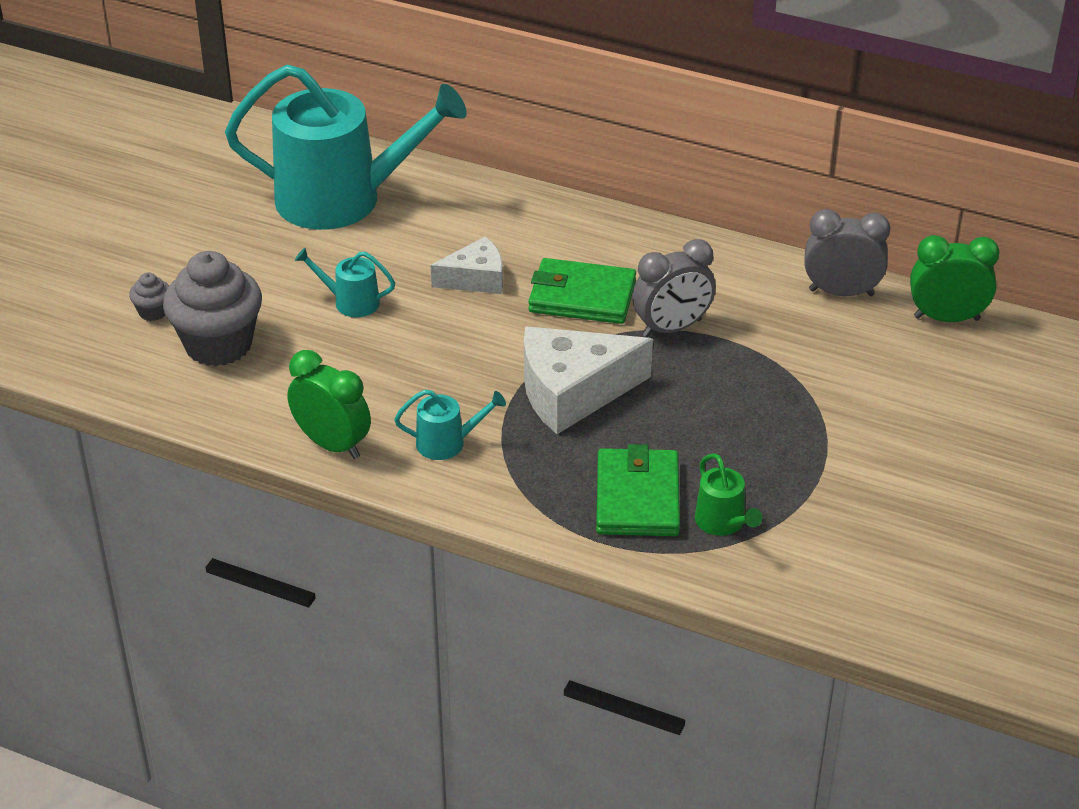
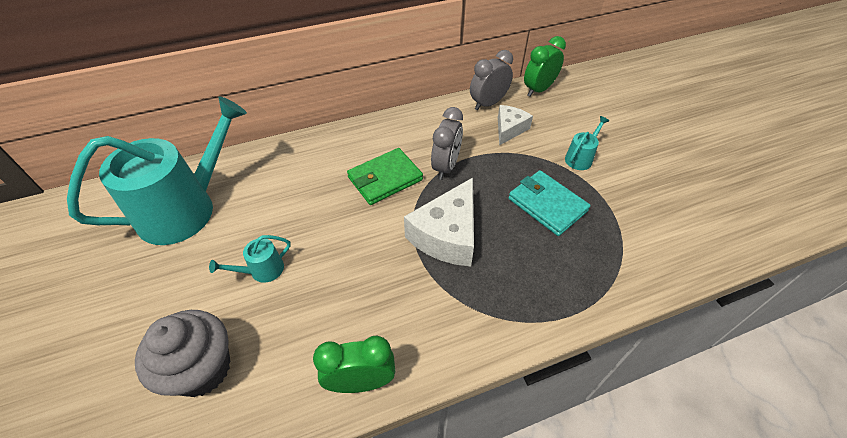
camera: 45 degrees left, 10 degrees up
(153, 312) = (124, 381): grey cupcake -> none
(447, 443) = (424, 320): turquoise watering can -> turquoise watering can (580, 158)
(475, 279) = (319, 206): white cheese -> white cheese (509, 129)
(637, 497) = (553, 271): green wallet -> none
(723, 522) = (603, 253): green watering can -> none
(734, 441) = (547, 205): none -> turquoise wallet

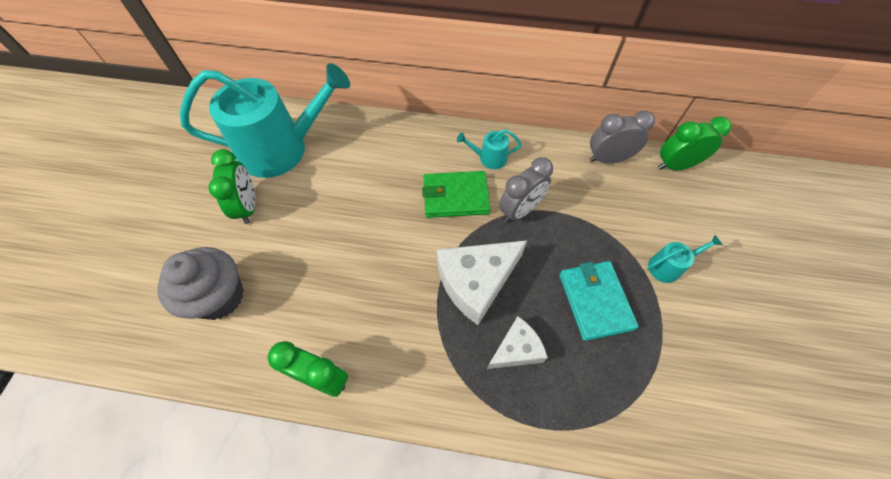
camera: 30 degrees right, 10 degrees up
(181, 274) = (248, 207): none -> green clock
(262, 270) = (306, 235): turquoise watering can -> turquoise watering can (489, 158)
(509, 129) = (611, 198): white cheese -> white cheese (516, 349)

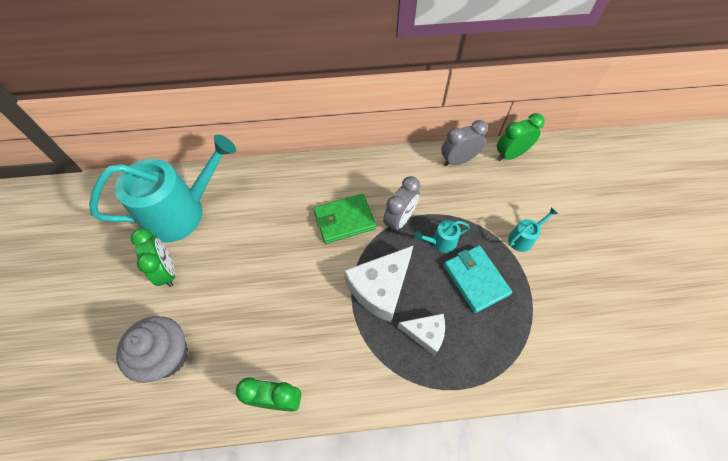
camera: 15 degrees left, 0 degrees up
(489, 158) = (363, 181): turquoise watering can -> turquoise watering can (441, 242)
(516, 349) = (425, 334): white cheese -> white cheese turned 60 degrees clockwise

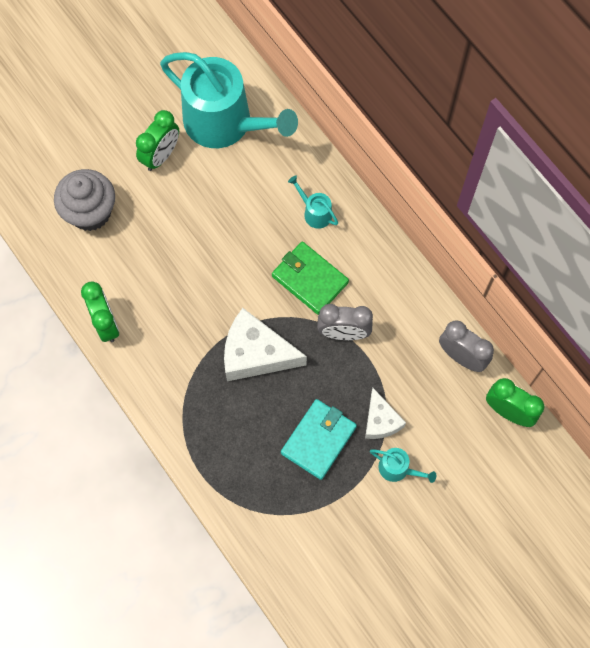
camera: 60 degrees right, 10 degrees up
(425, 334) = (234, 418): white cheese -> white cheese (380, 420)
(441, 242) = (341, 387): turquoise watering can -> turquoise watering can (315, 213)

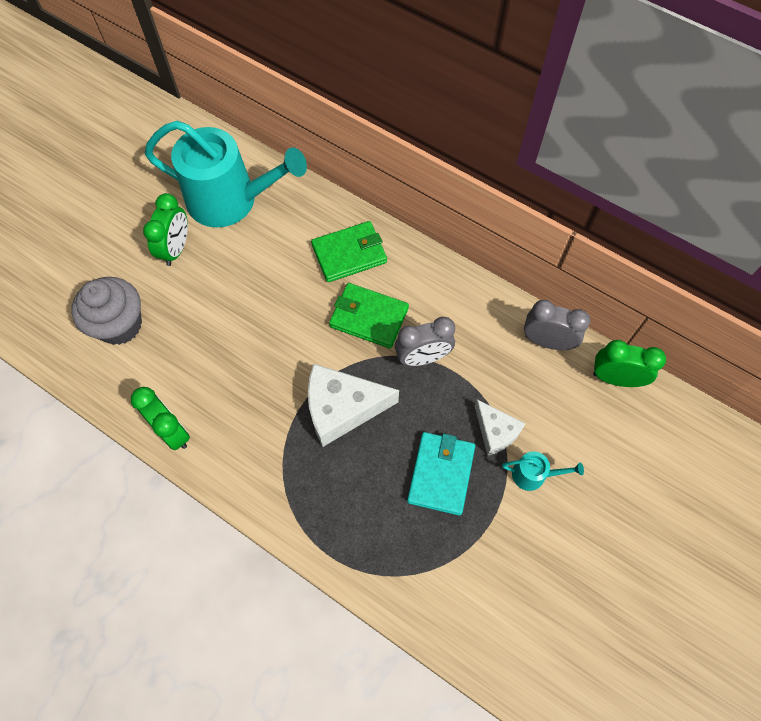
camera: 20 degrees left, 5 degrees down
(315, 213) = (349, 254): turquoise watering can -> green wallet

